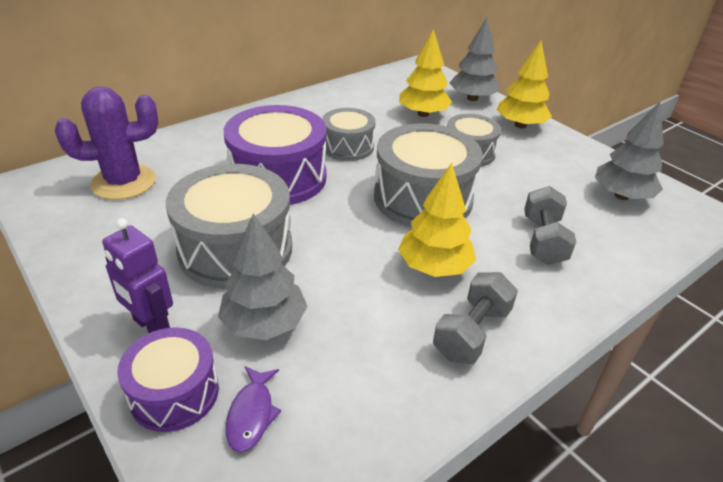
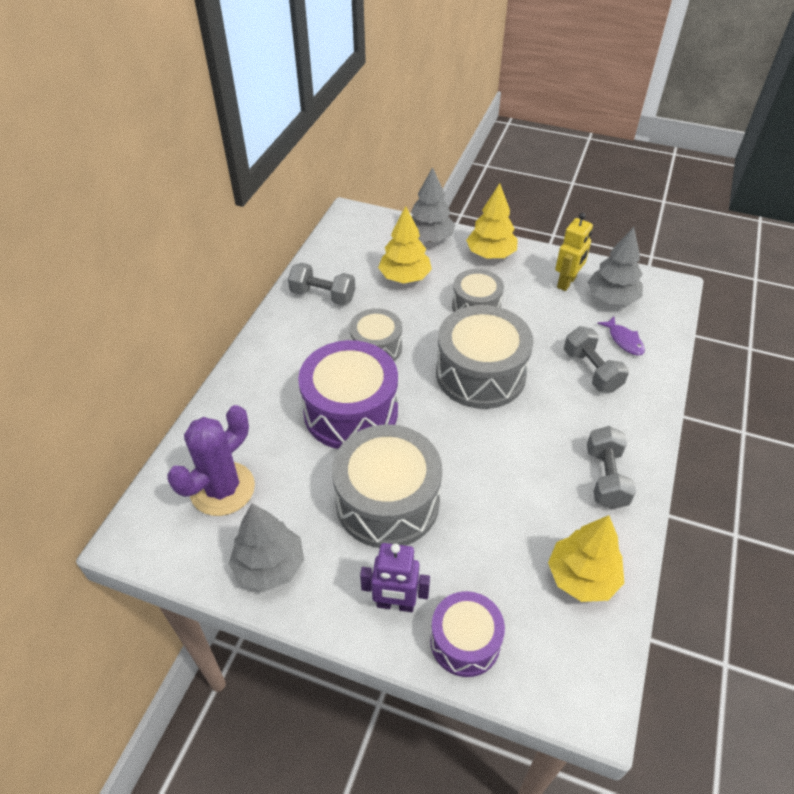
camera: 30 degrees left, 10 degrees up
(251, 414) = (527, 623): purple fish -> purple fish (624, 340)
(264, 323) = (471, 552): grey tree -> grey tree (269, 566)
(341, 102) = (323, 296): none -> grey dumbbell
(434, 267) = (540, 436): yellow tree -> yellow tree (582, 577)
(581, 168) = (567, 282): none -> yellow robot

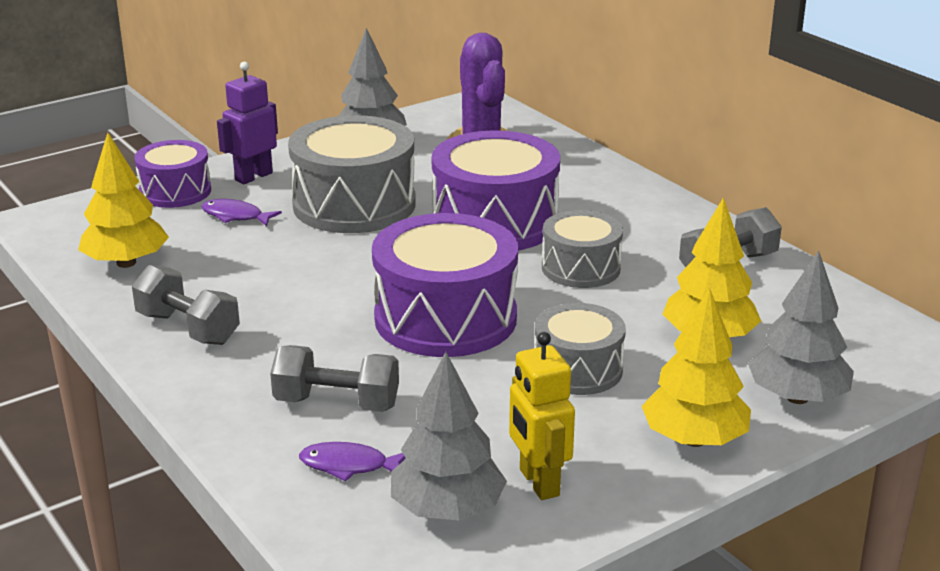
camera: 125 degrees right, 20 degrees down
(465, 563) = (235, 216): none -> purple fish
(480, 374) = (445, 318): grey drum -> purple drum

